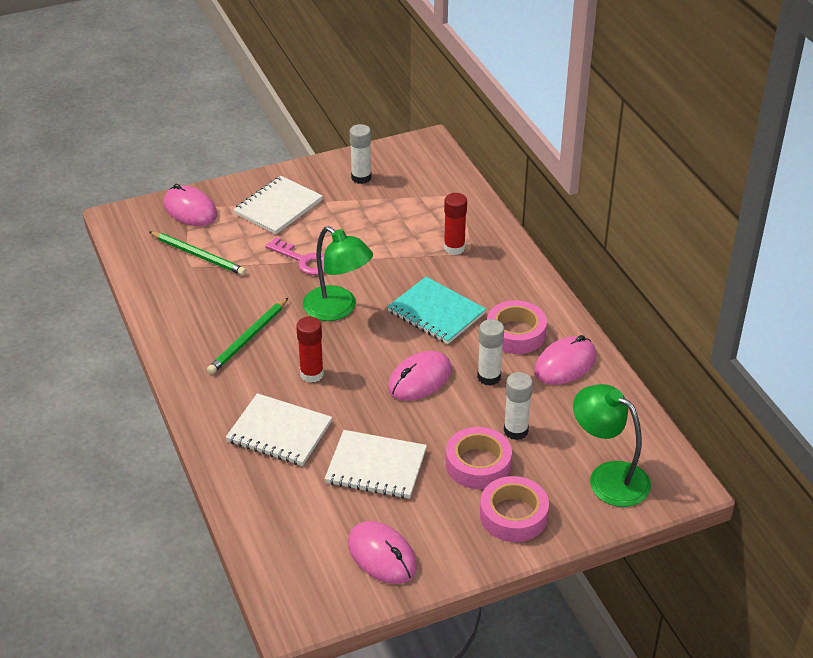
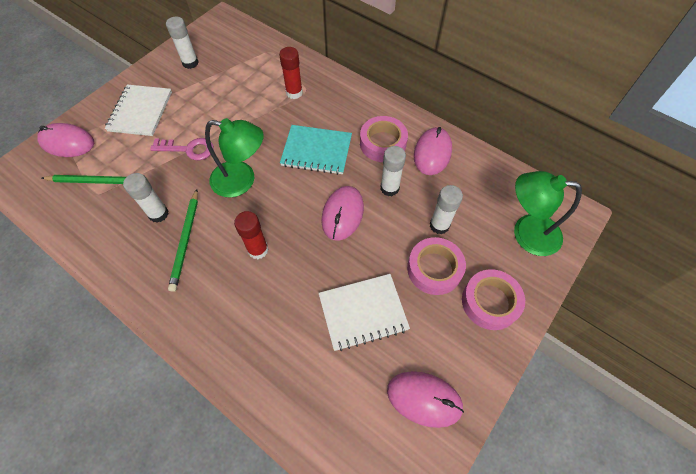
camera: 30 degrees left, 20 degrees up
(237, 306) = (158, 214): none -> white glue stick
(279, 432) = (266, 320): white notebook -> none

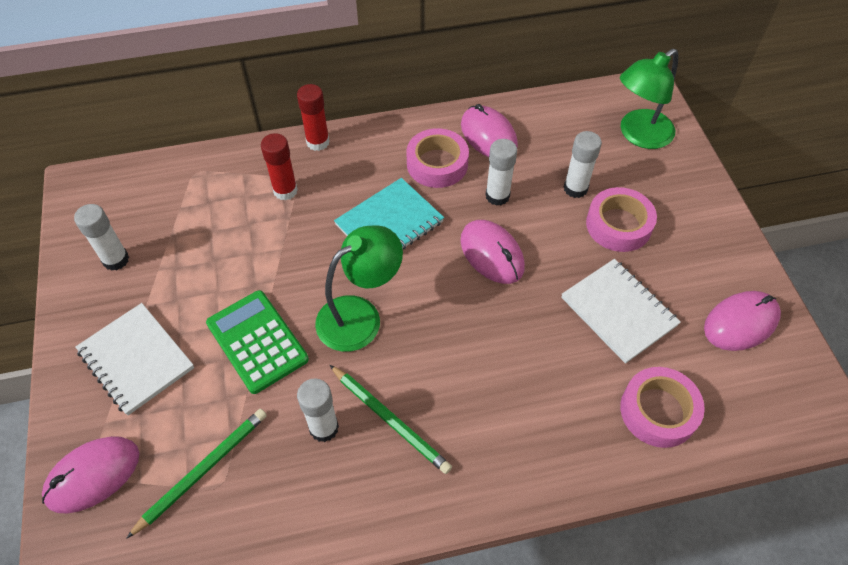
camera: 50 degrees left, 5 degrees down
(188, 149) = (257, 341): pink key -> green calculator
(258, 250) = (467, 356): red glue stick -> red glue stick (318, 142)
(363, 312) = (619, 311): white notebook -> white notebook turned 60 degrees counterclockwise
(490, 302) = (685, 210): pink tape -> pink tape (658, 411)

